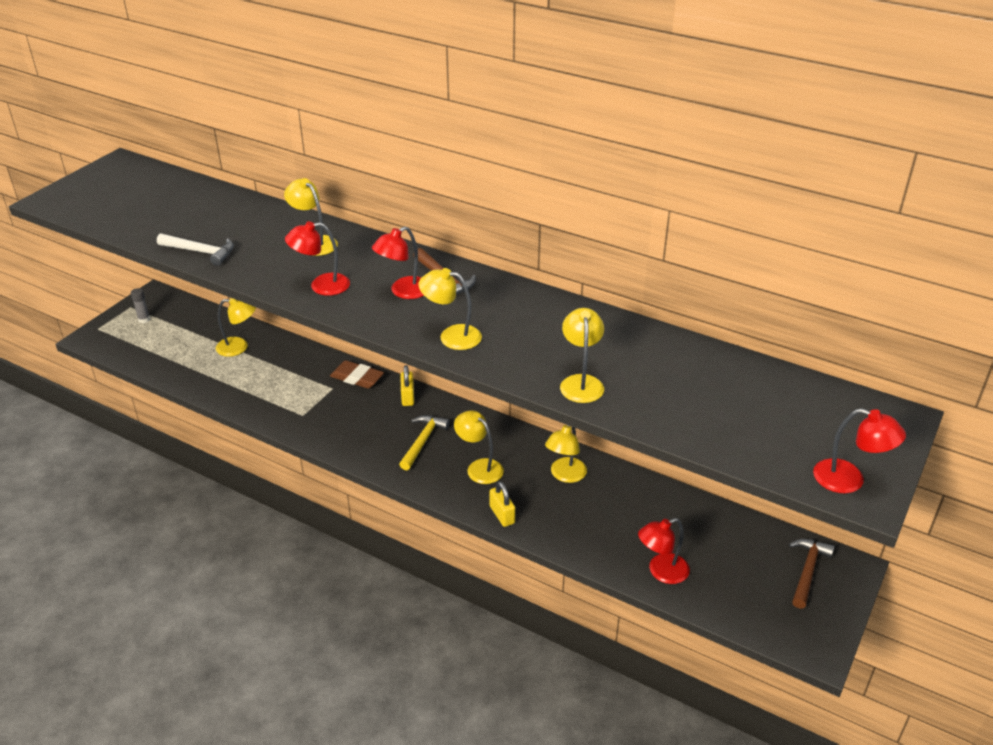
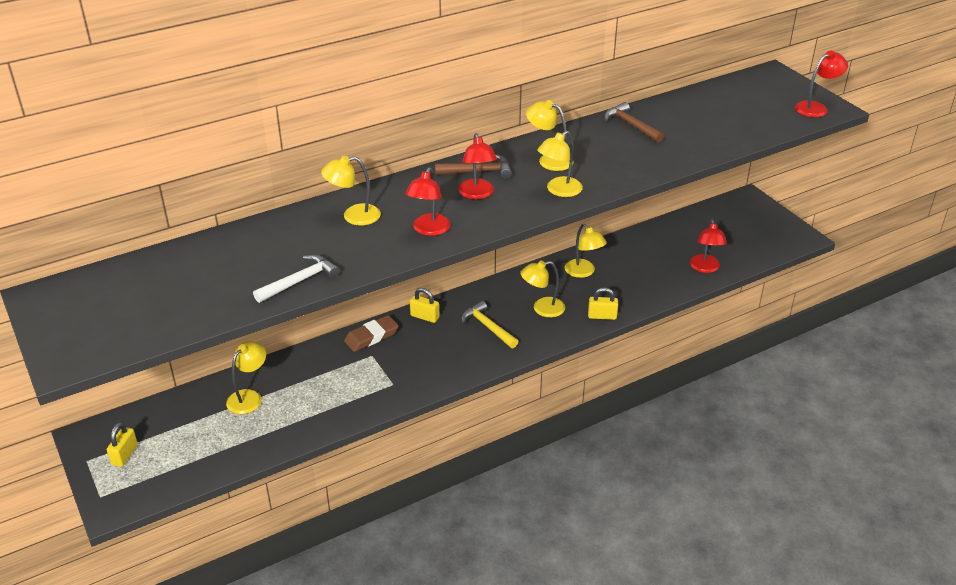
camera: 60 degrees left, 0 degrees up
(144, 319) = (125, 455): grey glue stick -> yellow padlock
(581, 382) = (659, 158): yellow lamp -> yellow lamp (549, 160)
(807, 571) = (741, 214): brown hammer -> brown hammer (631, 125)

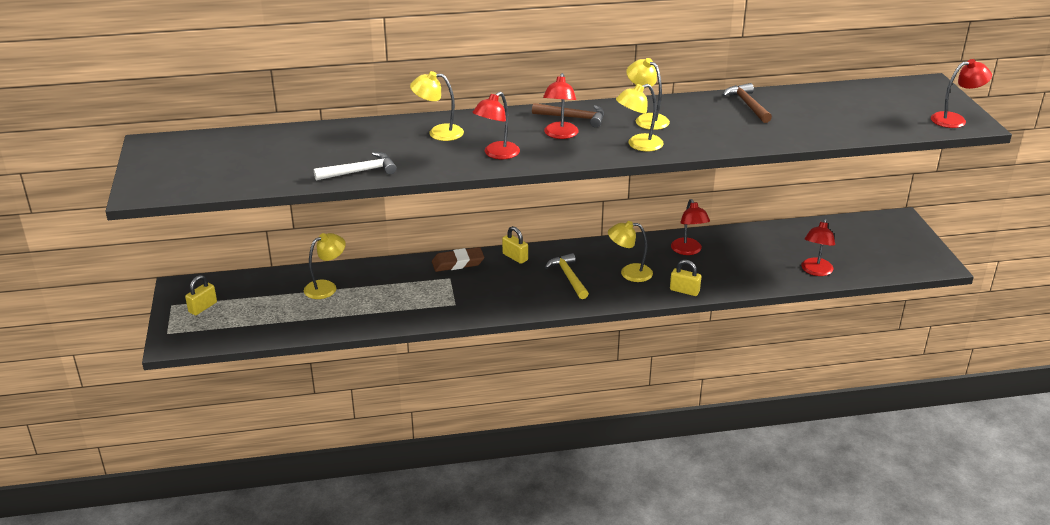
camera: 20 degrees right, 5 degrees down
(583, 272) = (688, 251): yellow lamp -> red lamp

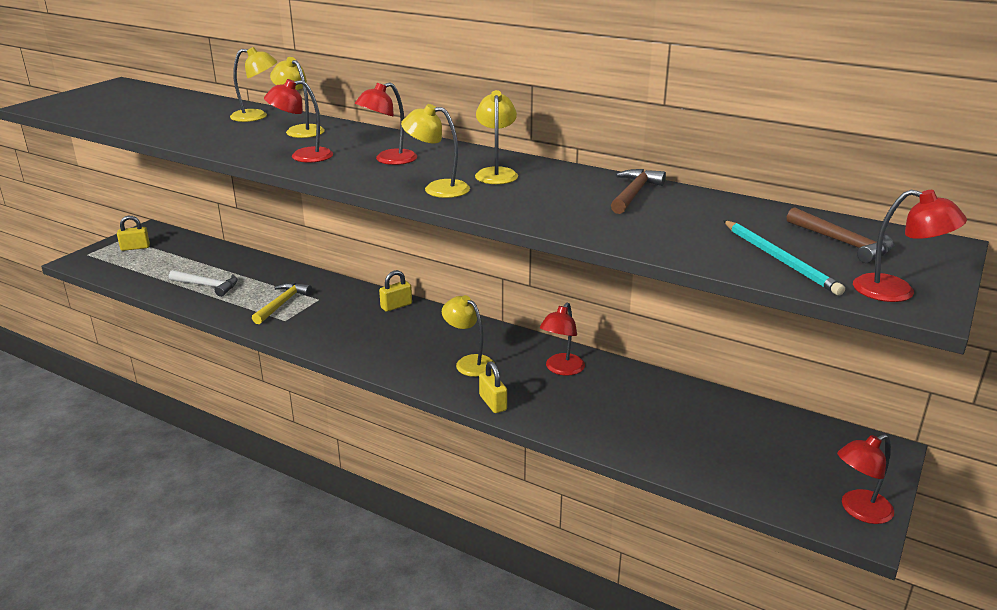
camera: 40 degrees right, 5 degrees down
(326, 287) = (227, 268): yellow lamp -> yellow lamp (257, 116)
(360, 171) = (182, 136): white hammer -> white hammer (207, 286)
(458, 263) = (345, 291): brown eraser -> none
(515, 257) = (396, 306): yellow padlock -> yellow padlock turned 60 degrees clockwise
(568, 277) = (409, 341): yellow hammer -> yellow hammer (282, 304)
(573, 118) = (432, 152): brown hammer -> brown hammer (842, 243)
(815, 271) = (672, 454): red lamp -> red lamp (859, 510)
(885, 121) = (779, 259): none -> turquoise pencil

